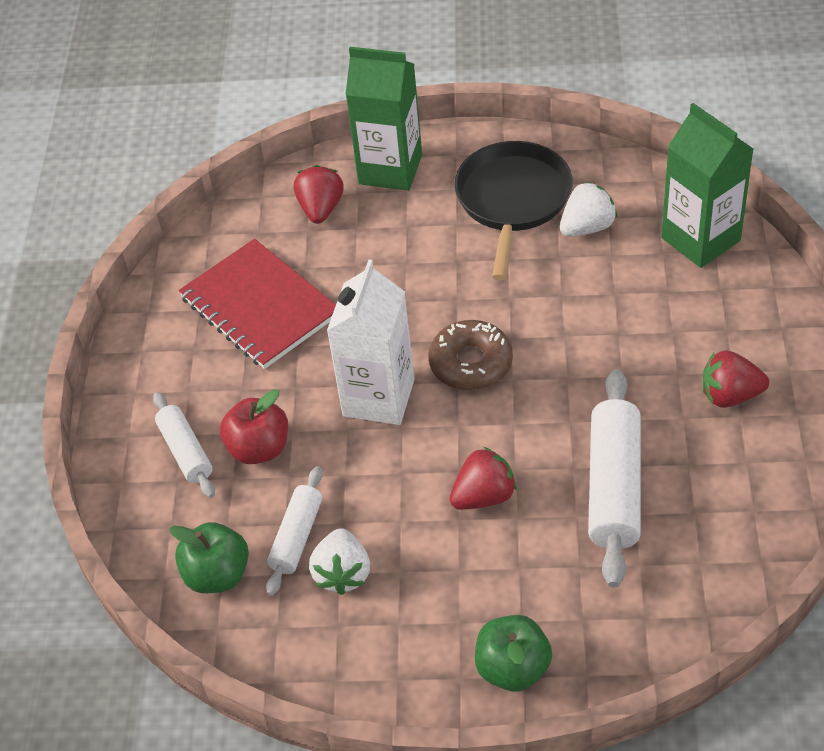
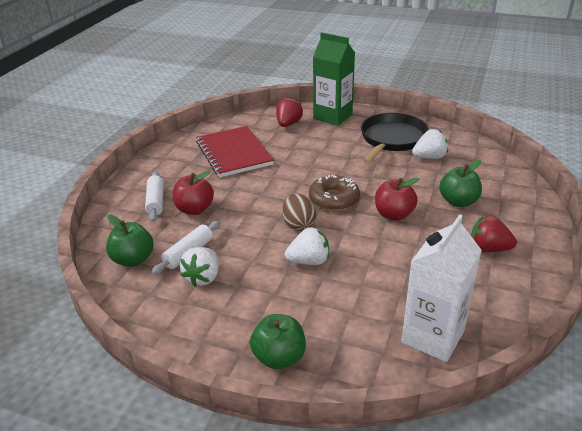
camera: 15 degrees right, 15 degrees down
(378, 397) = (273, 202): white carton -> white carton (432, 337)
(438, 432) = (298, 225): none -> brown egg
(484, 496) = (309, 261): red strawberry -> white strawberry
(574, 368) = (394, 214): none -> red apple
(614, 487) = (393, 276): white rolling pin -> none
(660, 313) = (458, 201): none -> green apple
(700, 239) = (495, 175): green carton -> none

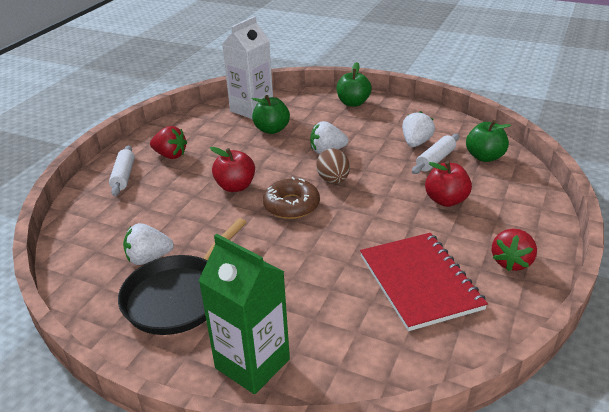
camera: 175 degrees left, 0 degrees up
(156, 202) = (495, 211): white rolling pin -> white rolling pin (123, 176)
(288, 124) = (335, 347): red strawberry -> red strawberry (511, 262)
(458, 201) = (161, 197): green apple -> green apple (272, 129)

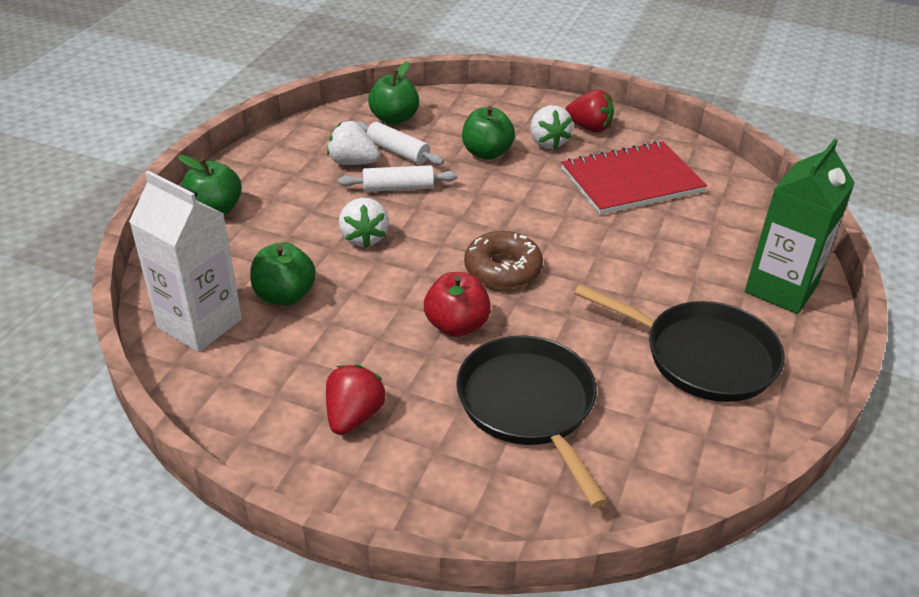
camera: 95 degrees left, 5 degrees up
(123, 176) = (421, 472): white rolling pin -> white rolling pin (398, 188)
(149, 258) = (638, 397): white strawberry -> white strawberry (547, 142)
(158, 212) = (528, 405): none -> black pan
(333, 180) = (442, 233): brown egg -> none
(446, 200) = (486, 153): red apple -> green apple

